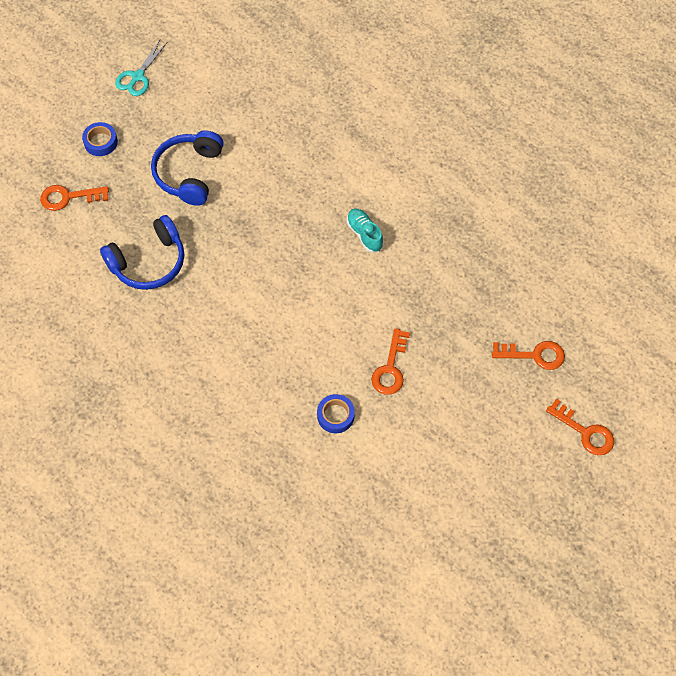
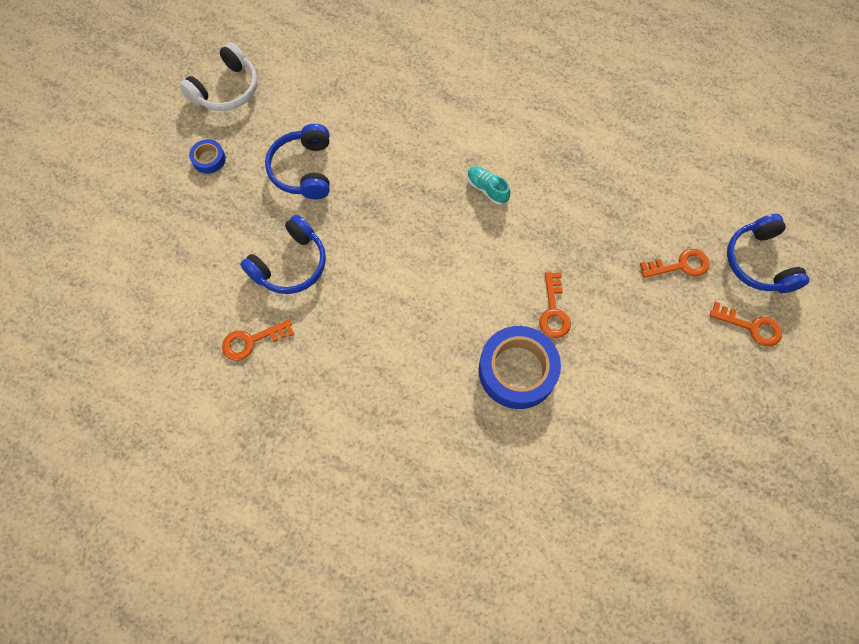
camera: 15 degrees left, 5 degrees up
(68, 197) = (193, 220): orange key -> orange key (251, 341)
(138, 77) = (226, 89): turquoise scissors -> white headphones
(335, 415) = (517, 370): blue tape -> blue tape, size x2.11
(617, 371) = (759, 262): none -> blue headphones

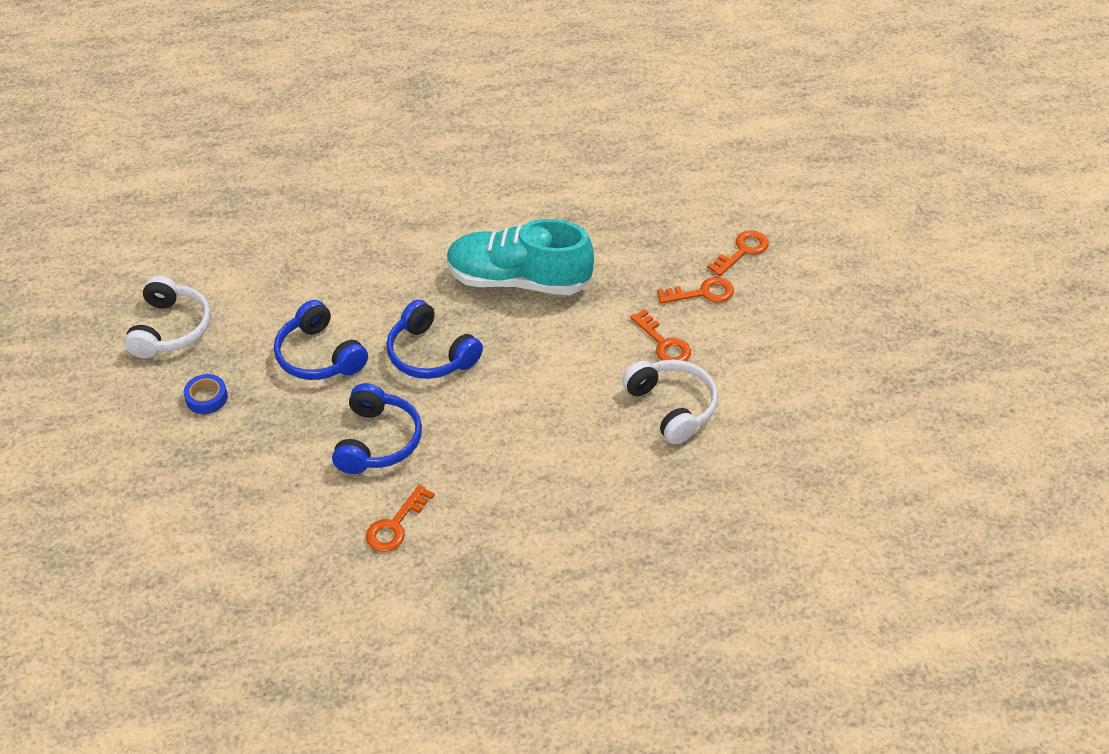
camera: 35 degrees left, 20 degrees down
(487, 189) = (518, 280): turquoise shoe -> turquoise shoe, size x2.46
(517, 370) = (672, 406): blue tape -> white headphones
(751, 327) = (839, 265): orange key -> orange key (702, 293)
(759, 262) = (805, 215): blue headphones -> blue headphones (430, 354)

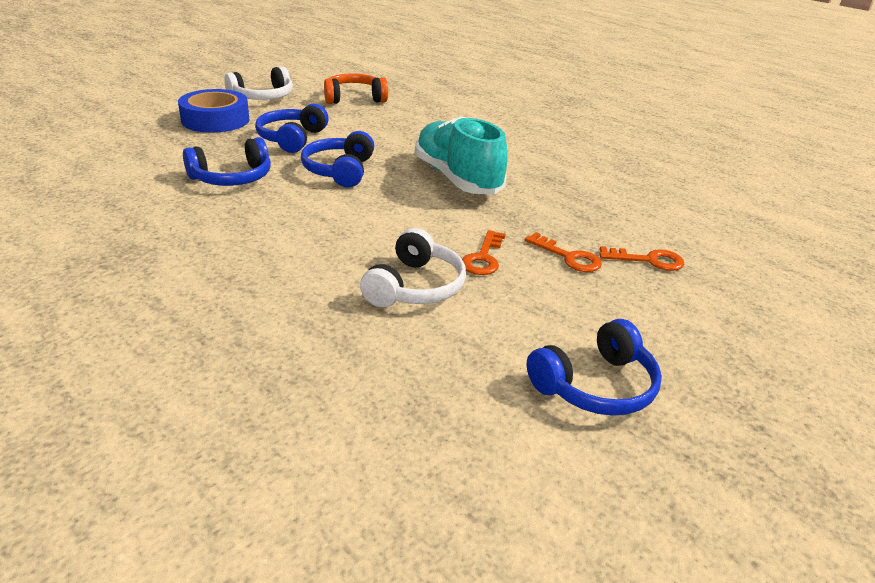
camera: 50 degrees right, 15 degrees down
(206, 398) = (215, 120): blue tape -> blue tape, size x2.11
(250, 252) = (354, 98): none -> orange headphones
(395, 525) = (150, 208): orange key -> none
(850, 380) = (596, 386): none -> blue headphones

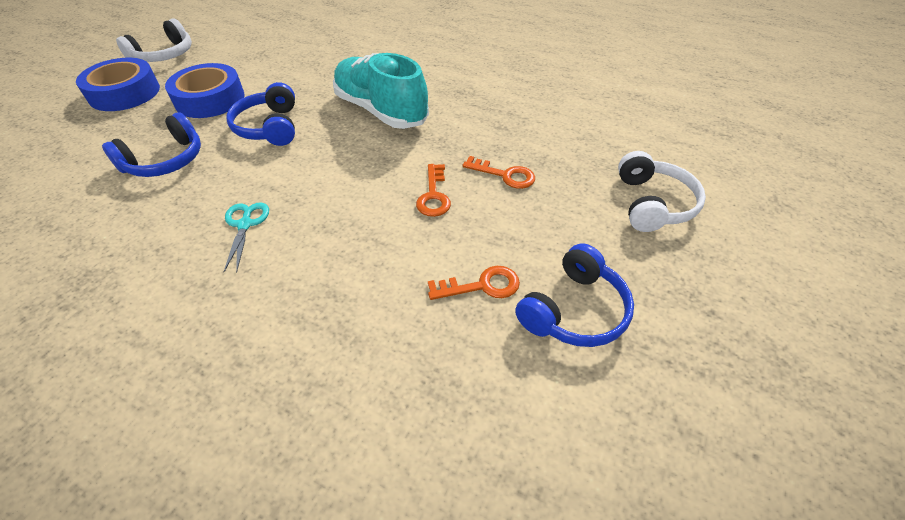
camera: 15 degrees left, 15 degrees up
(286, 241) = (245, 224): none -> turquoise scissors
(291, 138) = (210, 99): blue headphones -> blue tape
(354, 98) = (255, 38): orange headphones -> none
(415, 287) = (385, 245): white headphones -> white headphones (653, 203)
(648, 260) = (570, 161): orange key -> orange key (482, 286)

